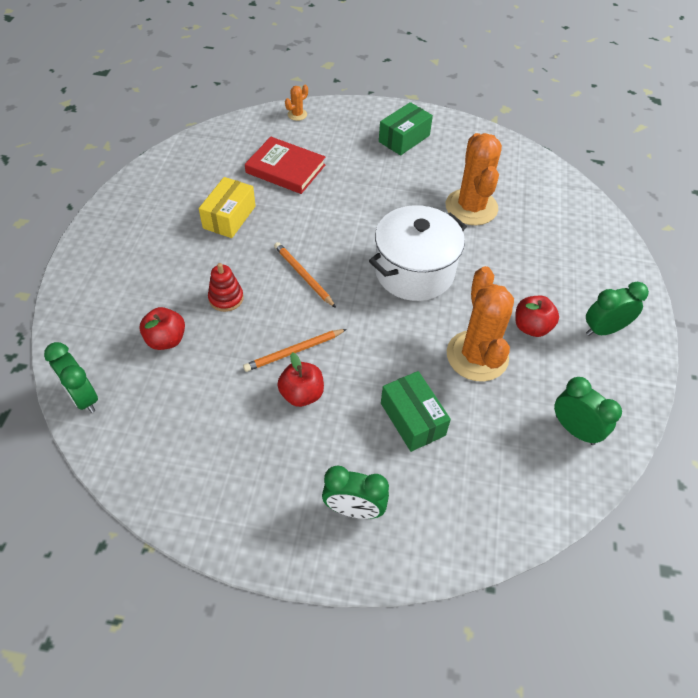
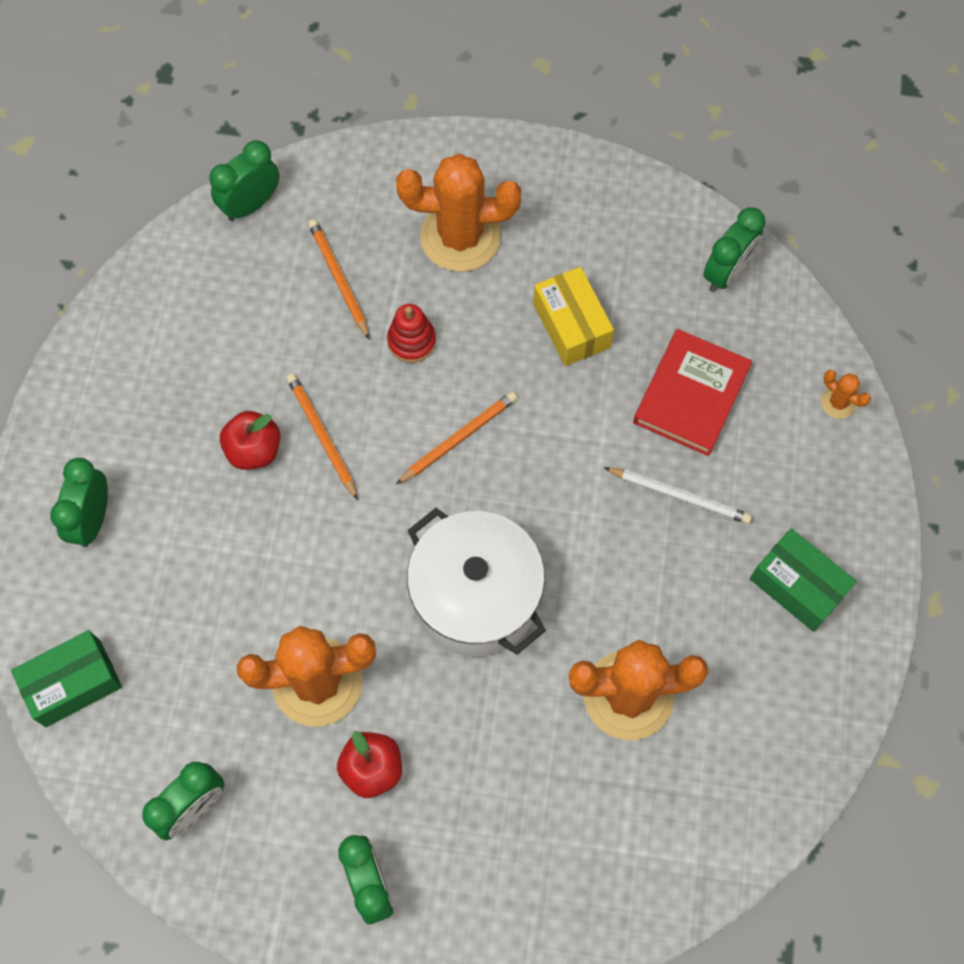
camera: 90 degrees right, 15 degrees up
(148, 269) = (460, 237): none -> orange cactus
(166, 340) = (338, 279): red apple -> orange pencil
(206, 148) = (726, 272): none -> green clock
(229, 217) = (571, 326): yellow box -> yellow box turned 45 degrees clockwise
(349, 178) = (679, 496): none -> white pencil
(412, 419) = (215, 589): green box -> green box (73, 683)

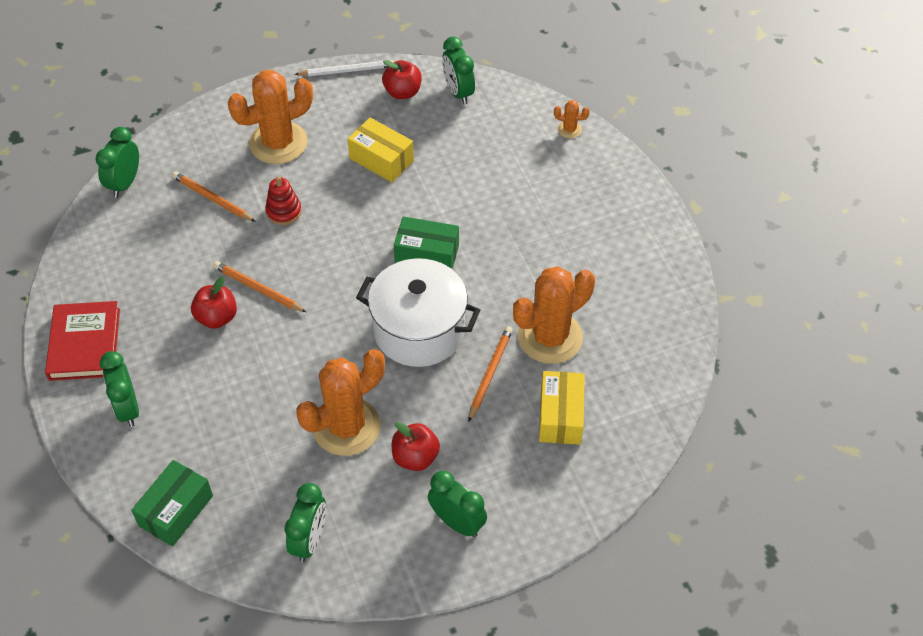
camera: 30 degrees left, 15 degrees down
(458, 438) = (349, 250): orange pencil -> orange pencil (490, 373)
(574, 812) = (560, 416): none -> yellow box
(655, 237) = (402, 92): none -> red apple
(679, 496) = (509, 218): white pencil -> white pencil (347, 70)
(691, 395) = (480, 164): red book -> red book (85, 344)
(726, 272) = (458, 92): green clock -> green clock turned 150 degrees clockwise
(797, 586) = (611, 232): green box -> green box (427, 255)

